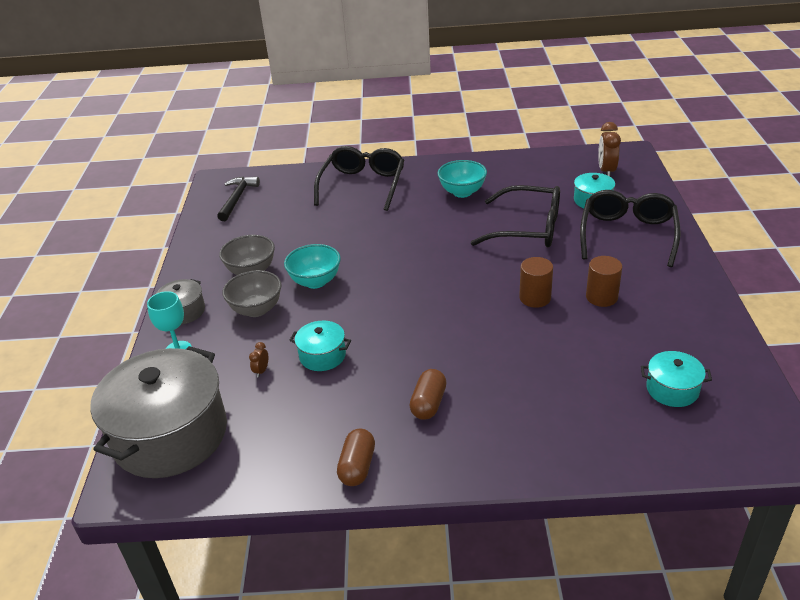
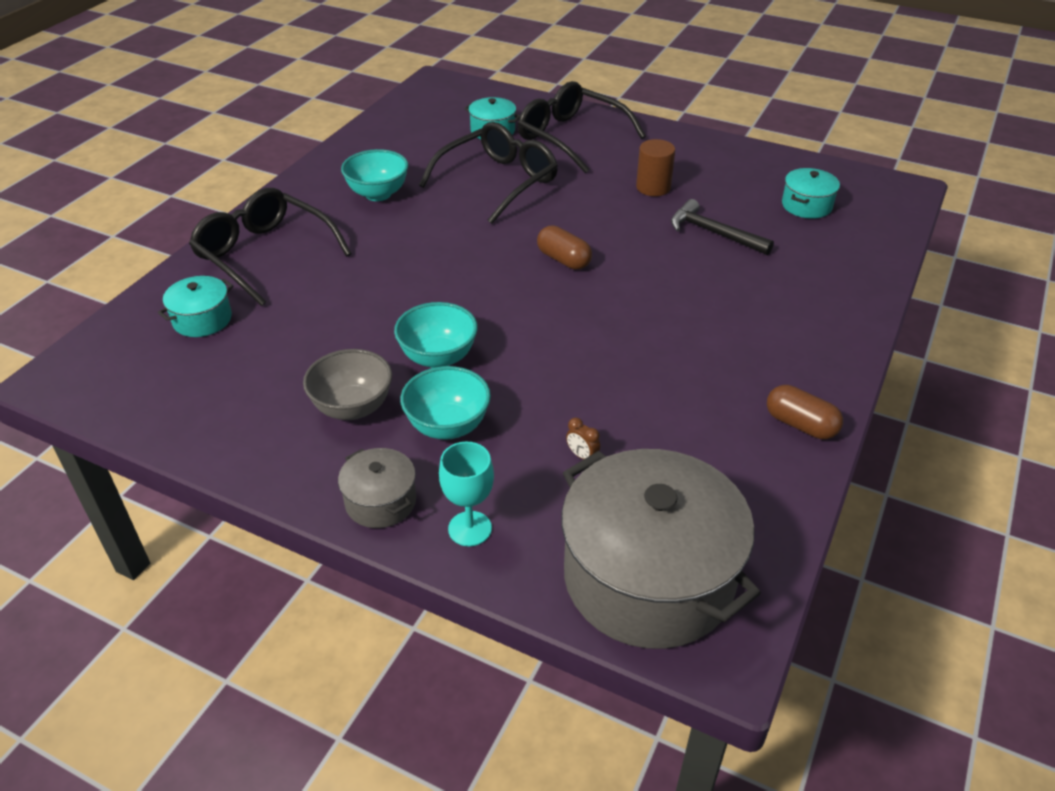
camera: 65 degrees left, 5 degrees up
(237, 198) = (142, 372): black hammer -> black hammer (714, 233)
(256, 309) = (448, 426): grey bowl -> turquoise bowl
(322, 356) = (594, 395): turquoise pot -> turquoise pot (202, 319)
(428, 403) = (734, 344): brown capsule -> brown capsule (563, 260)
(535, 298) = (620, 222): brown cylinder -> none
(606, 171) = (451, 104): brown clock -> none

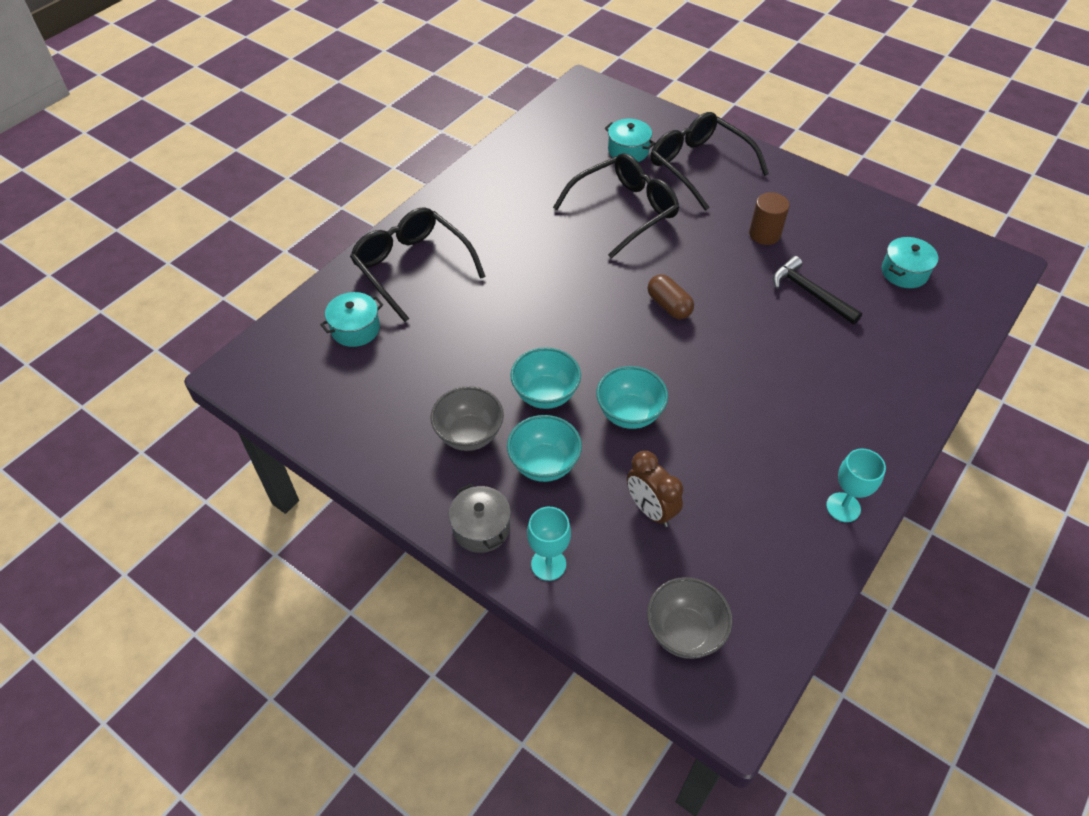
camera: 10 degrees right, 10 degrees up
(378, 194) = (516, 212): turquoise bowl -> turquoise bowl (629, 414)
(582, 456) = (650, 510): brown clock -> brown clock, size x2.05
(648, 577) = (684, 632): grey pot -> grey bowl
(800, 425) = (843, 507): brown capsule -> turquoise goblet

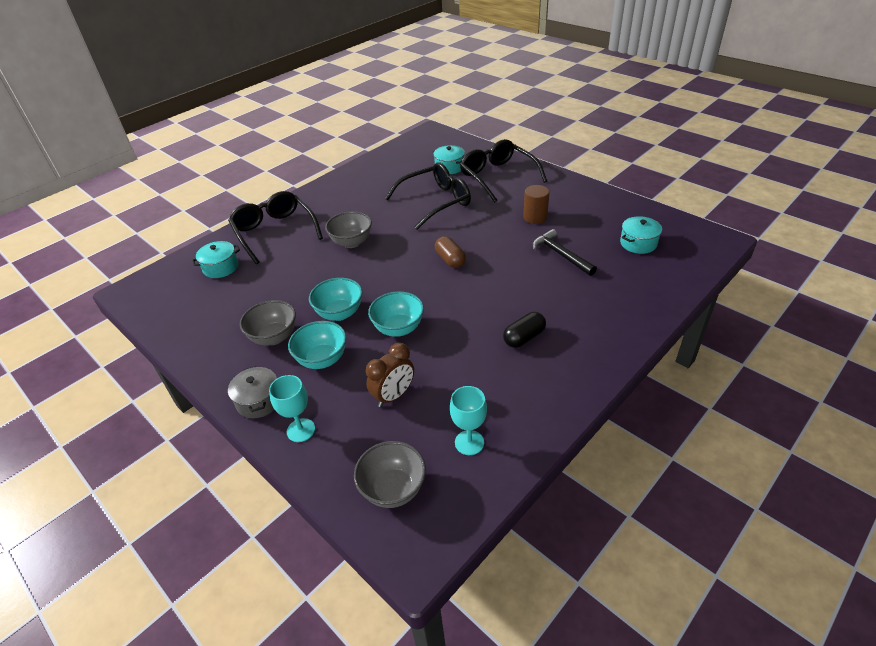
camera: 10 degrees right, 10 degrees down
(527, 282) = (352, 242): none -> grey bowl
(650, 510) = (394, 396): brown clock -> brown clock turned 105 degrees counterclockwise
(790, 419) = (524, 338): none -> black capsule
(843, 507) = (552, 403): turquoise goblet -> turquoise goblet (469, 442)

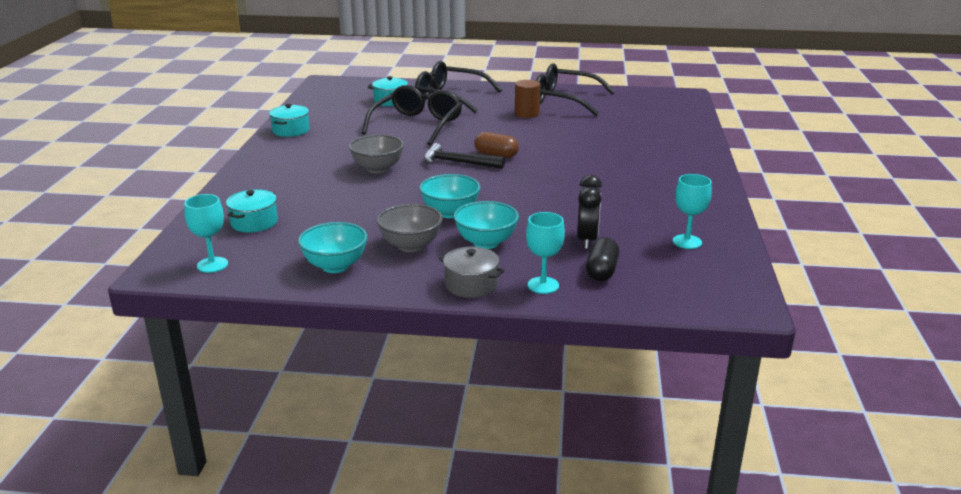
camera: 40 degrees left, 15 degrees down
(156, 298) = (212, 265): none -> turquoise goblet
(274, 232) = (273, 183): black glasses -> black glasses (564, 100)
(393, 489) = (674, 284): grey bowl -> none
(394, 396) = (587, 240): brown clock -> black clock
(398, 328) = (522, 205): turquoise bowl -> turquoise bowl (335, 266)
(524, 338) = (633, 179): black capsule -> black capsule (601, 271)
(561, 255) = (584, 129): black hammer -> black hammer (458, 162)
(638, 243) = (632, 109): turquoise pot -> turquoise pot (291, 130)

